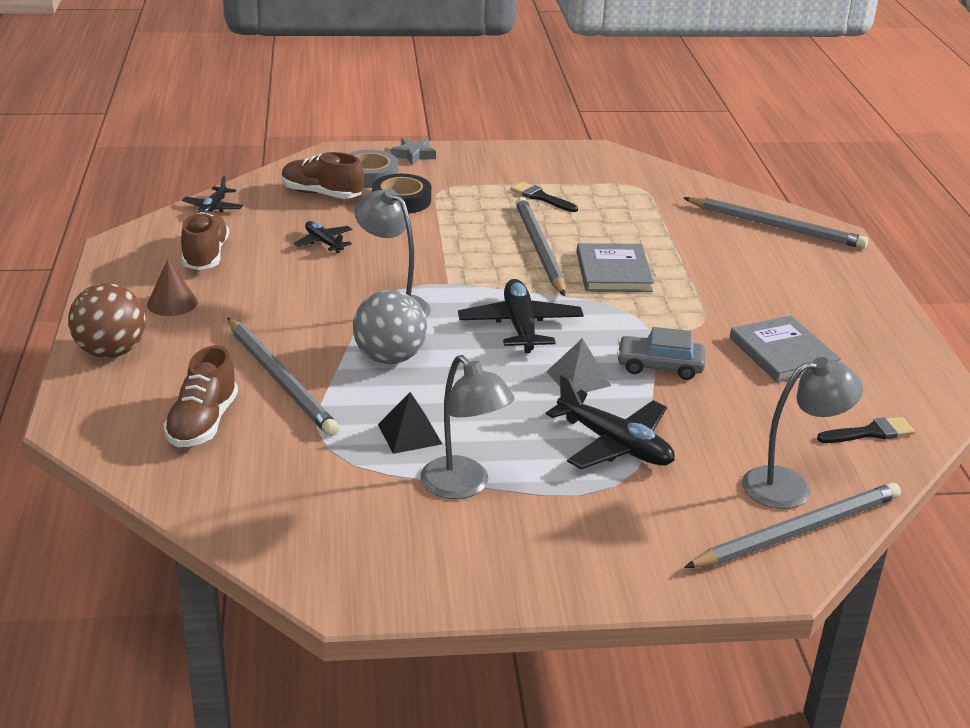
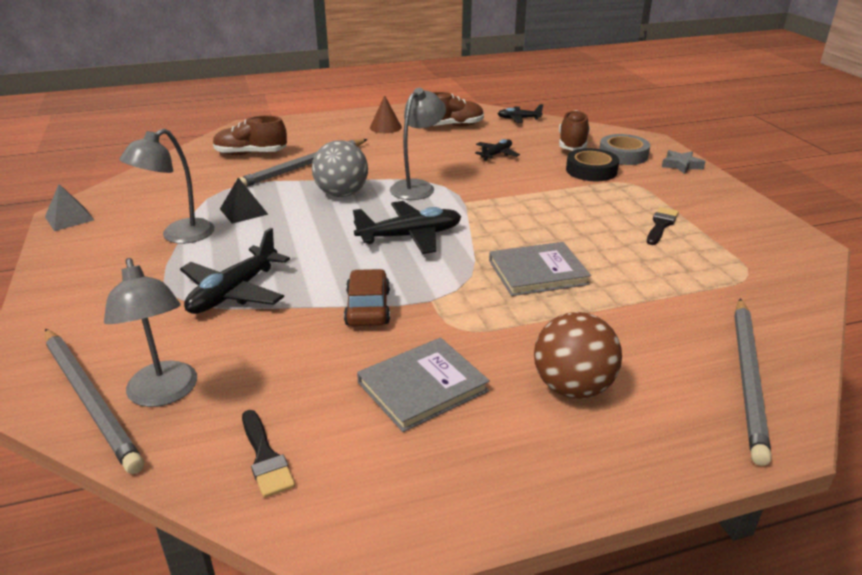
camera: 80 degrees right, 0 degrees up
(111, 352) = (323, 123): brown ball -> brown ball (572, 388)
(539, 249) = (555, 233): grey pencil -> none
(578, 378) = (334, 268): grey pyramid -> grey pyramid (69, 218)
(659, 366) = (367, 308): grey car -> brown car

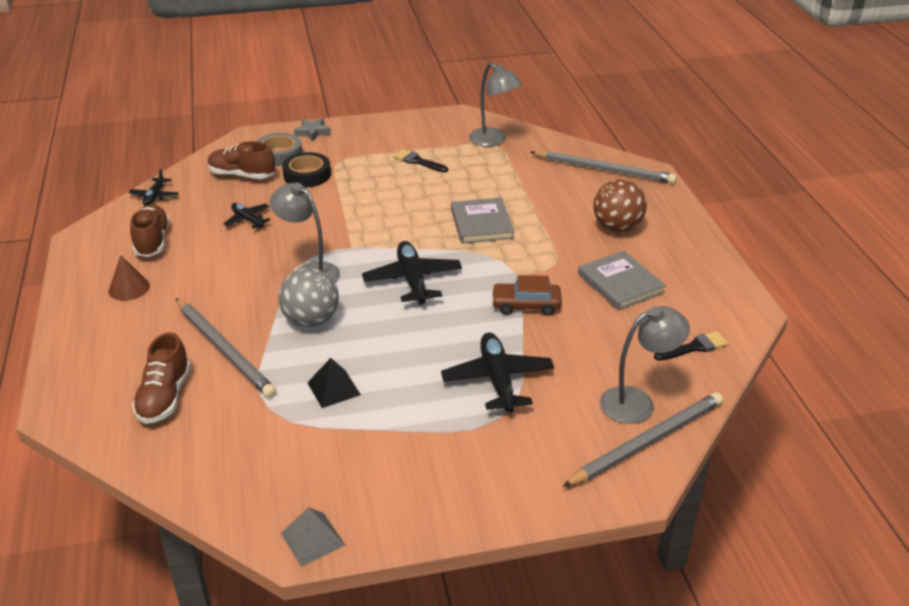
camera: 85 degrees left, 5 degrees up
(179, 236) = (381, 431): grey lamp -> grey lamp (493, 141)
(234, 292) = (497, 380): black plane -> black plane turned 135 degrees counterclockwise

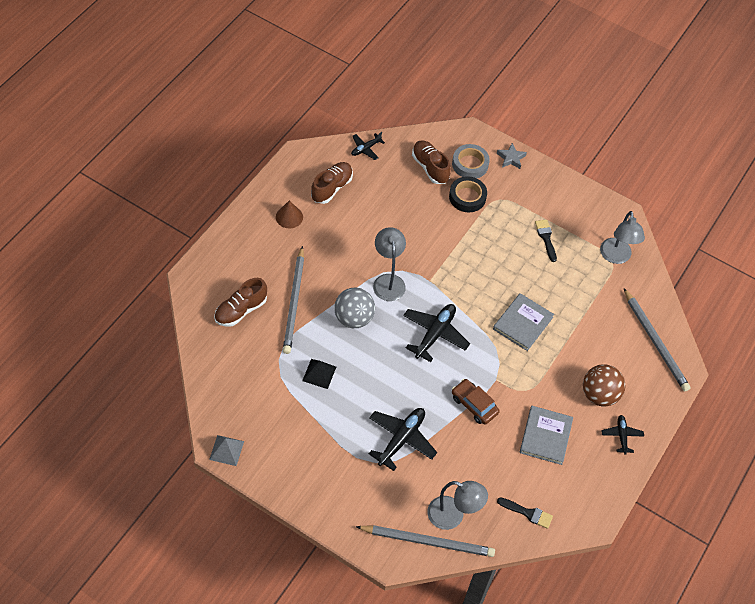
camera: 40 degrees right, 20 degrees up
(248, 220) = (396, 211): black plane -> black plane (621, 436)

